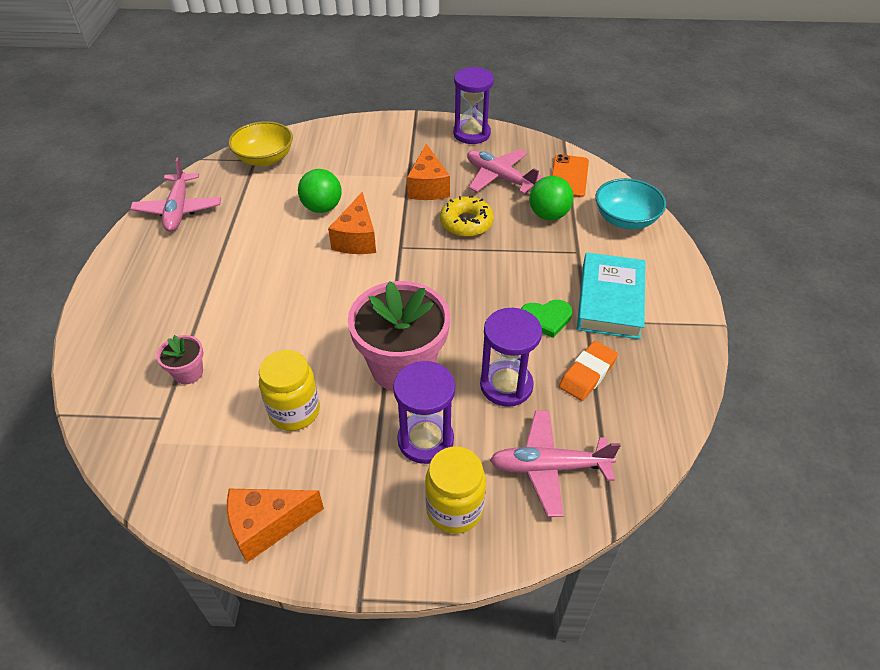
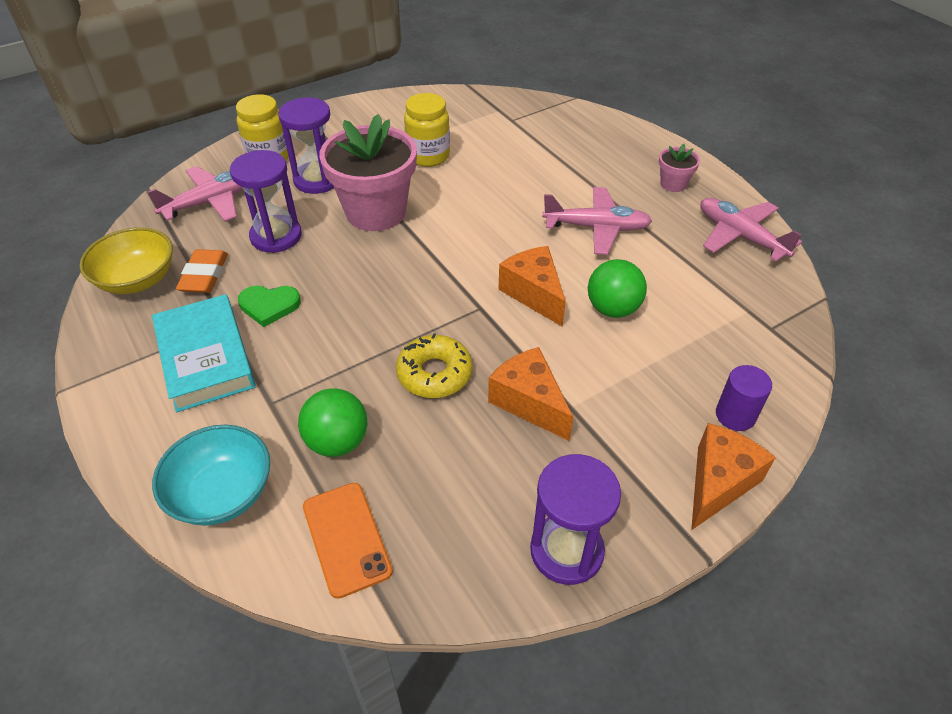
camera: 145 degrees right, 0 degrees up
(188, 373) = (530, 143): pink flower pot -> pink flower pot (673, 184)
(265, 159) = (763, 336): yellow bowl -> yellow bowl (137, 279)
(267, 526) = (382, 110): orange cheese -> orange cheese (718, 483)
(334, 139) = (735, 415): none -> purple cylinder
(499, 178) = (449, 473): pink plane -> pink plane (596, 228)
(546, 319) = (269, 306): green heart -> green heart turned 135 degrees counterclockwise

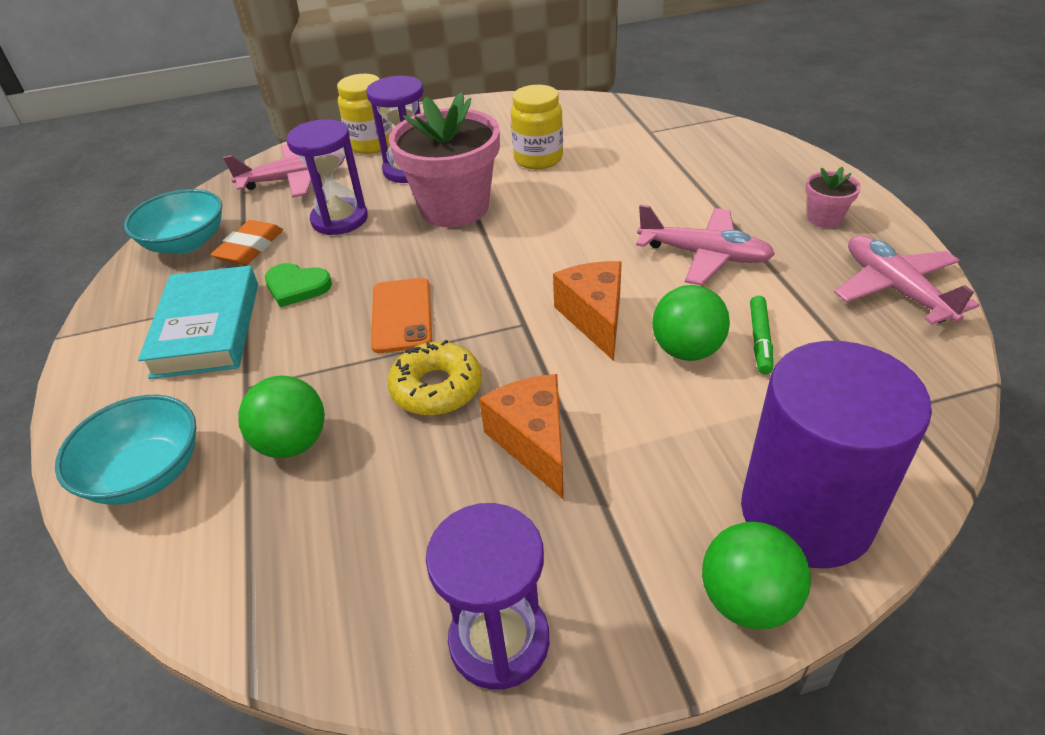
camera: 20 degrees right, 5 degrees down
(137, 279) = (186, 243): yellow bowl -> turquoise bowl
(346, 538) = (246, 557): orange phone -> orange phone (402, 315)
(661, 291) = (760, 340): none -> green marker
(718, 483) = (747, 600): orange cheese -> green ball
(735, 415) = (806, 514): purple cylinder -> purple cylinder, size x2.27

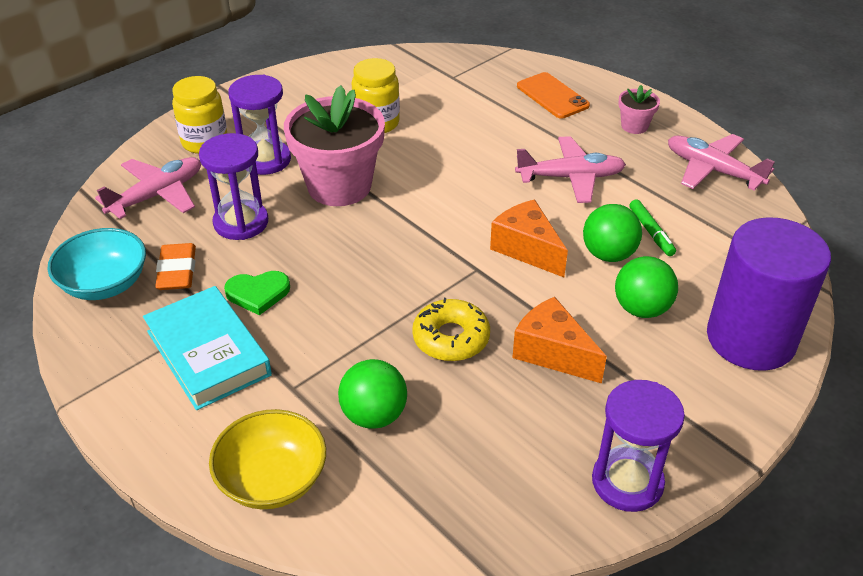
camera: 30 degrees left, 0 degrees up
(146, 473) = (272, 480): turquoise bowl -> yellow bowl
(402, 315) = (374, 290): orange phone -> orange phone (552, 96)
(747, 600) = (751, 401): green ball -> green ball (641, 309)

